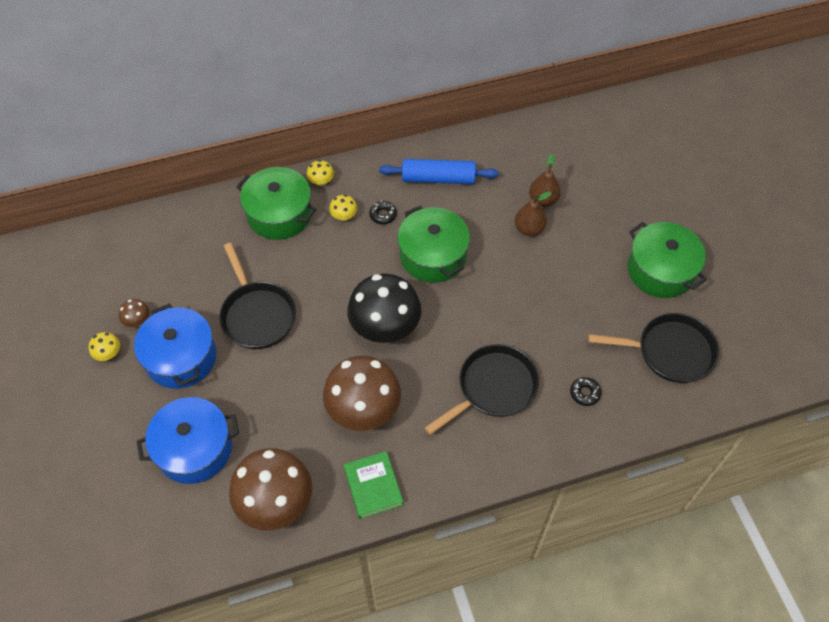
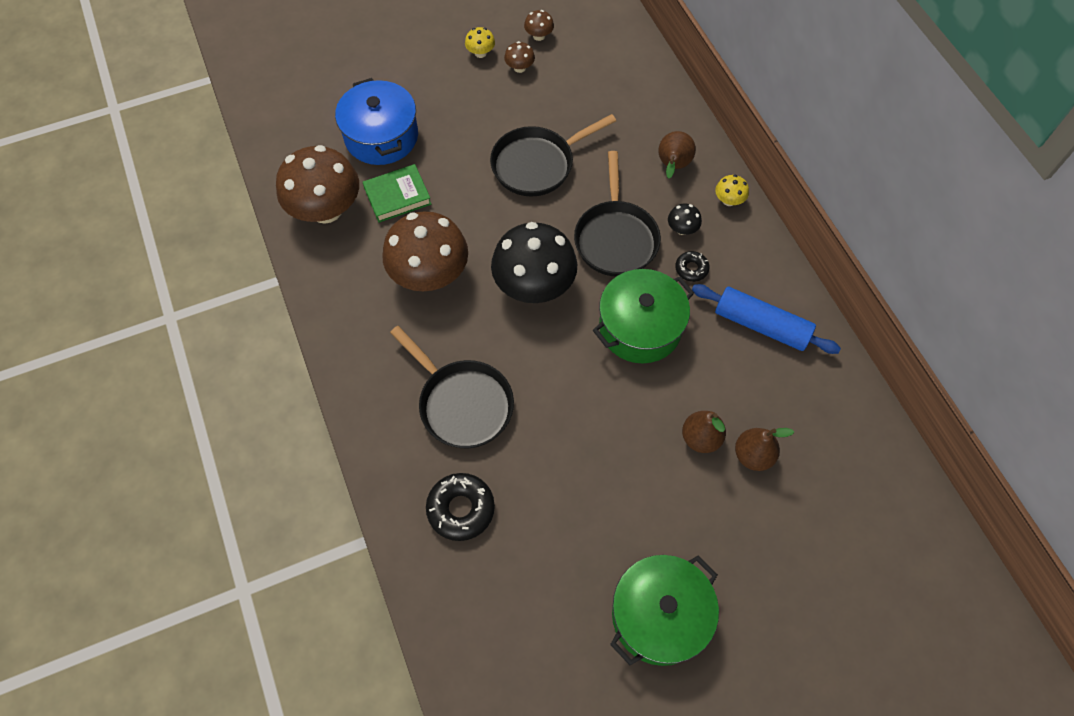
camera: 85 degrees right, 5 degrees up
(101, 301) = (539, 36): none -> brown mushroom
(181, 357) = (480, 109): blue pot -> none
(279, 214) = (673, 166): green pot -> brown pear
(344, 216) = (682, 229): yellow mushroom -> black mushroom
(373, 486) = (341, 292): green book -> green book (397, 196)
(438, 178) = (761, 325): blue rolling pin -> blue rolling pin turned 60 degrees counterclockwise
(584, 393) = (461, 509): black donut -> black donut, size x1.77
(669, 351) = (529, 621): black pan -> black pan (615, 238)

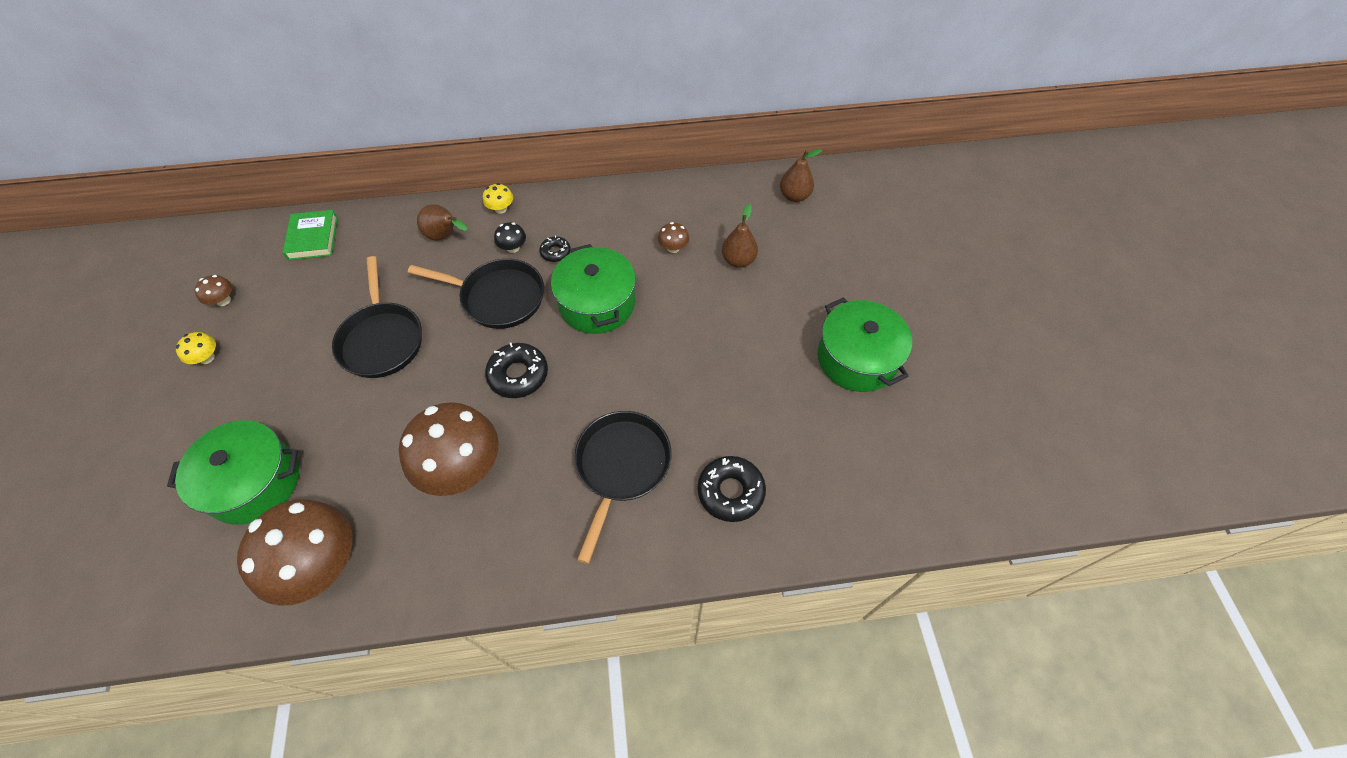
camera: 75 degrees left, 5 degrees down
(381, 136) = (254, 482): blue pot -> green pot
(397, 196) = (346, 480): green book -> green book (313, 238)
(462, 403) = (621, 467): black pan -> black pan turned 45 degrees counterclockwise
(519, 68) = (252, 327): brown mushroom -> brown mushroom (673, 248)
(534, 285) = (518, 375): black mushroom -> black donut
(700, 438) = (714, 289): brown pear -> brown pear (794, 196)
(761, 325) = (627, 222): blue rolling pin -> none

